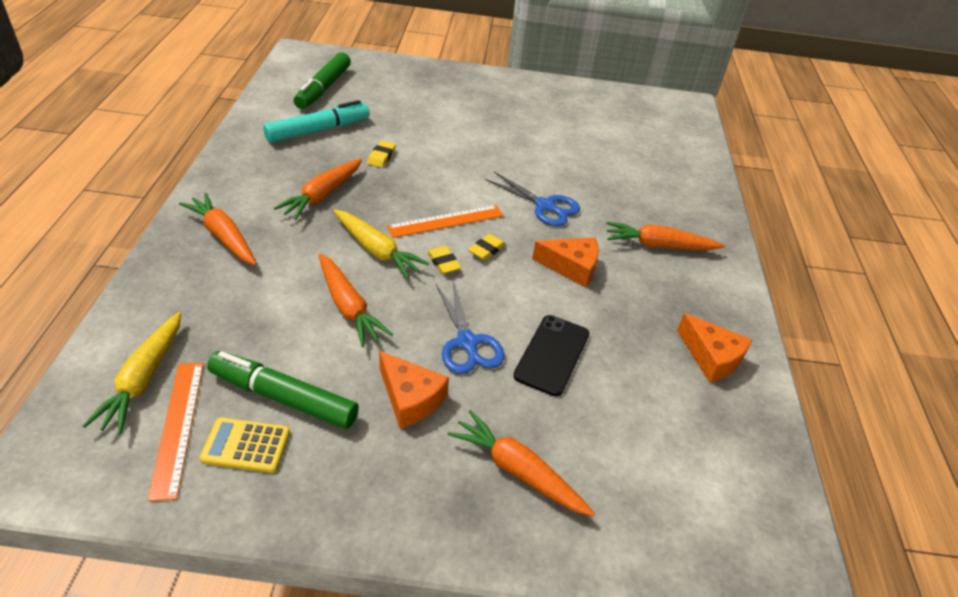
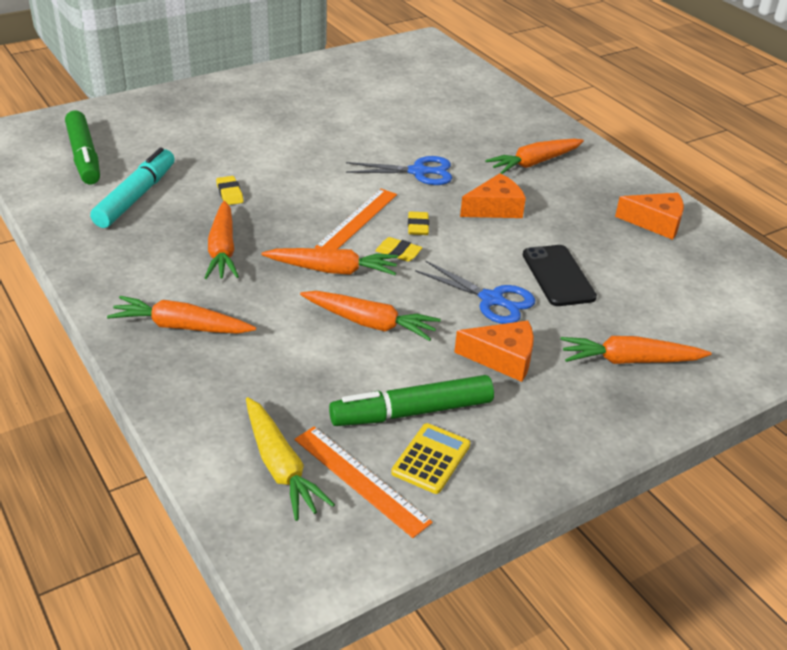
camera: 35 degrees left, 5 degrees down
(246, 445) = (431, 459): yellow calculator -> yellow calculator turned 150 degrees clockwise
(376, 250) = (332, 270): yellow carrot -> orange carrot

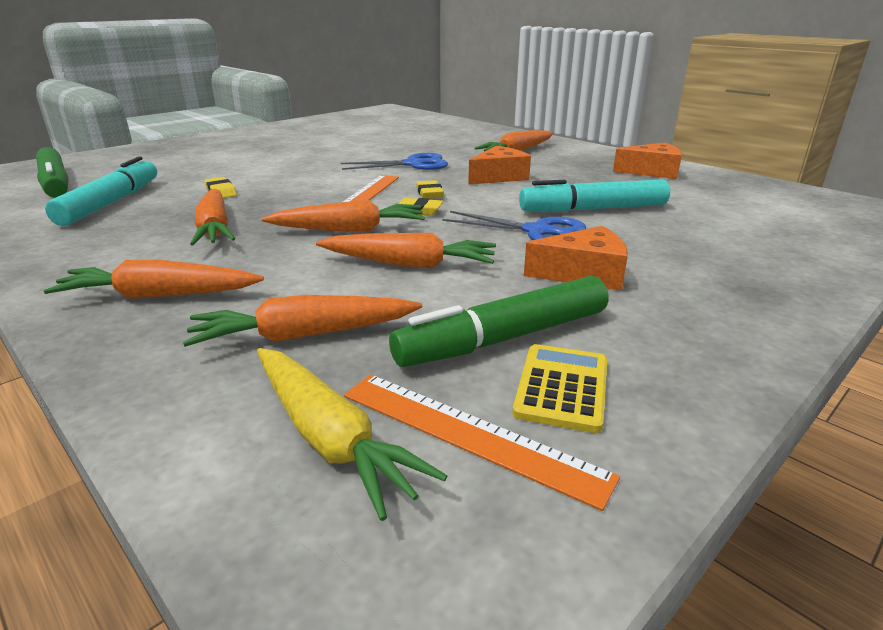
camera: 10 degrees left, 10 degrees down
(558, 276) = (593, 209): black phone -> turquoise marker
(630, 360) = (723, 258): orange carrot -> orange carrot (304, 335)

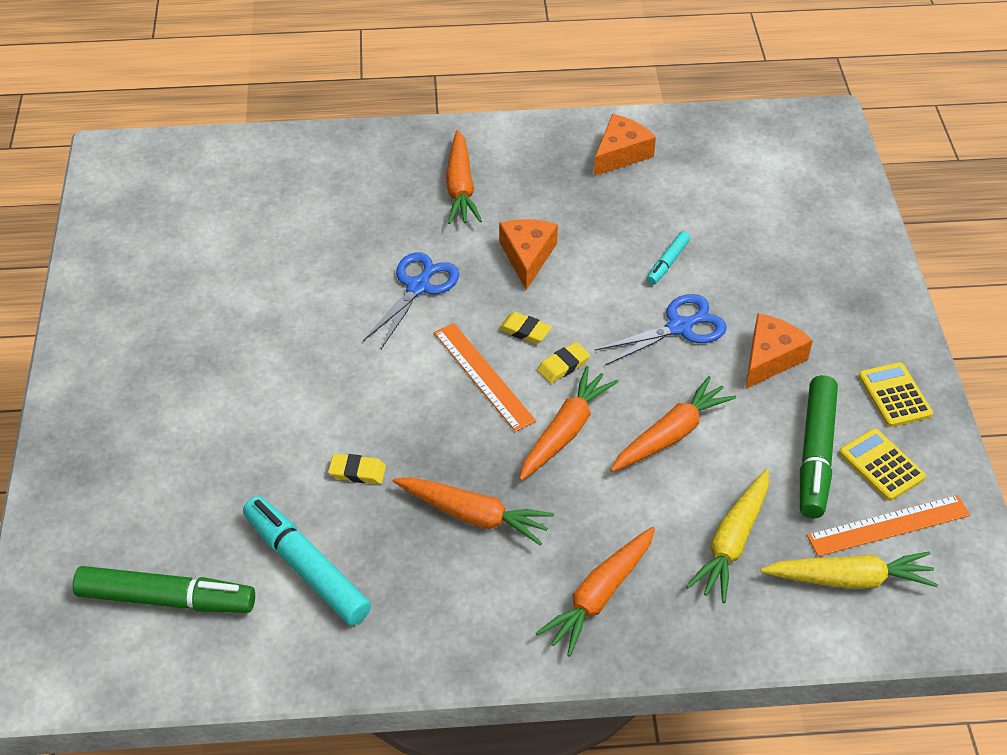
camera: 50 degrees left, 20 degrees up
(304, 335) = (732, 542): orange carrot -> yellow carrot
(593, 209) = (667, 262): turquoise marker -> turquoise marker, size x0.51
(683, 355) = (894, 395): none -> yellow calculator

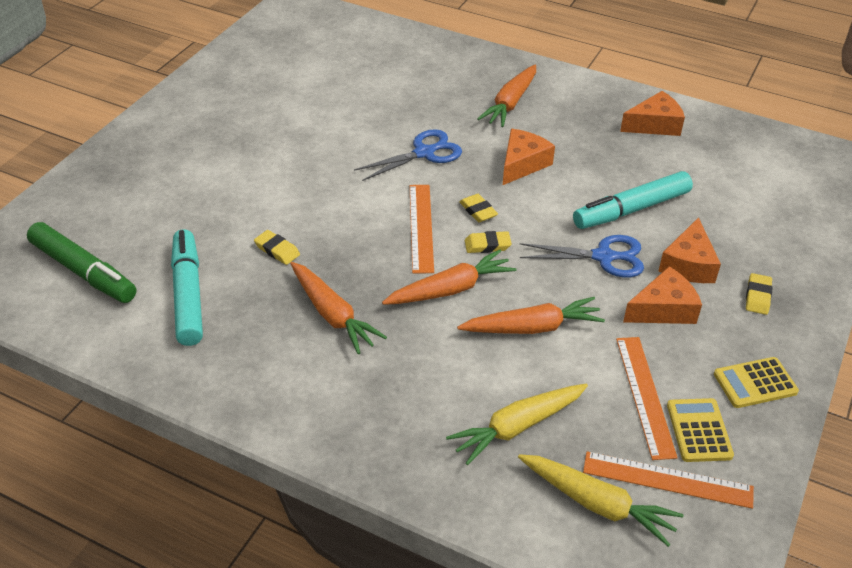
camera: 30 degrees right, 5 degrees down
(599, 596) = (377, 414): orange carrot -> none
(667, 262) = (631, 209): turquoise marker -> turquoise marker, size x1.98
(759, 300) = (688, 264): none -> orange cheese
(815, 454) = (645, 395): green marker -> orange ruler
(839, 306) = (758, 296): none -> yellow eraser
(894, 395) = (755, 383): yellow calculator -> yellow calculator turned 120 degrees counterclockwise

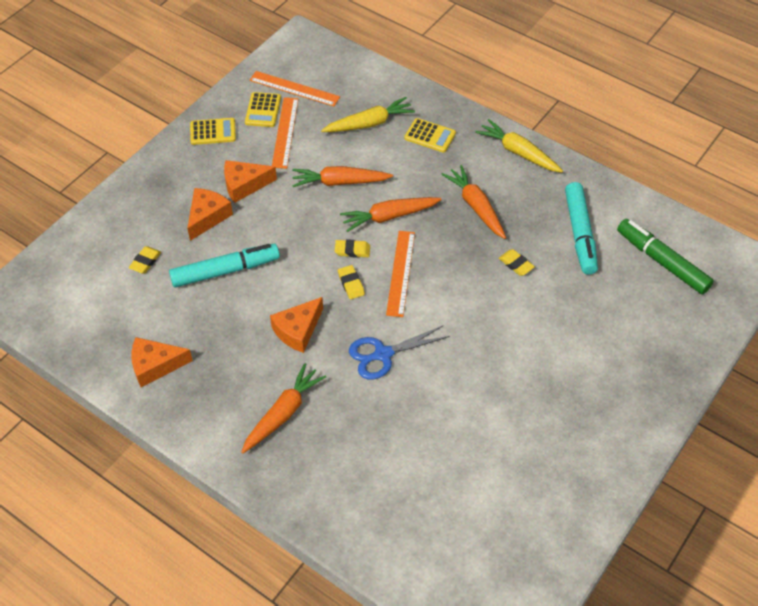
camera: 170 degrees left, 10 degrees up
(414, 416) = (430, 136): none -> yellow calculator
(597, 504) = (338, 82): yellow carrot -> yellow carrot (518, 152)
(603, 257) = (267, 230): blue scissors -> none
(758, 296) = (173, 187): yellow eraser -> yellow eraser (145, 262)

